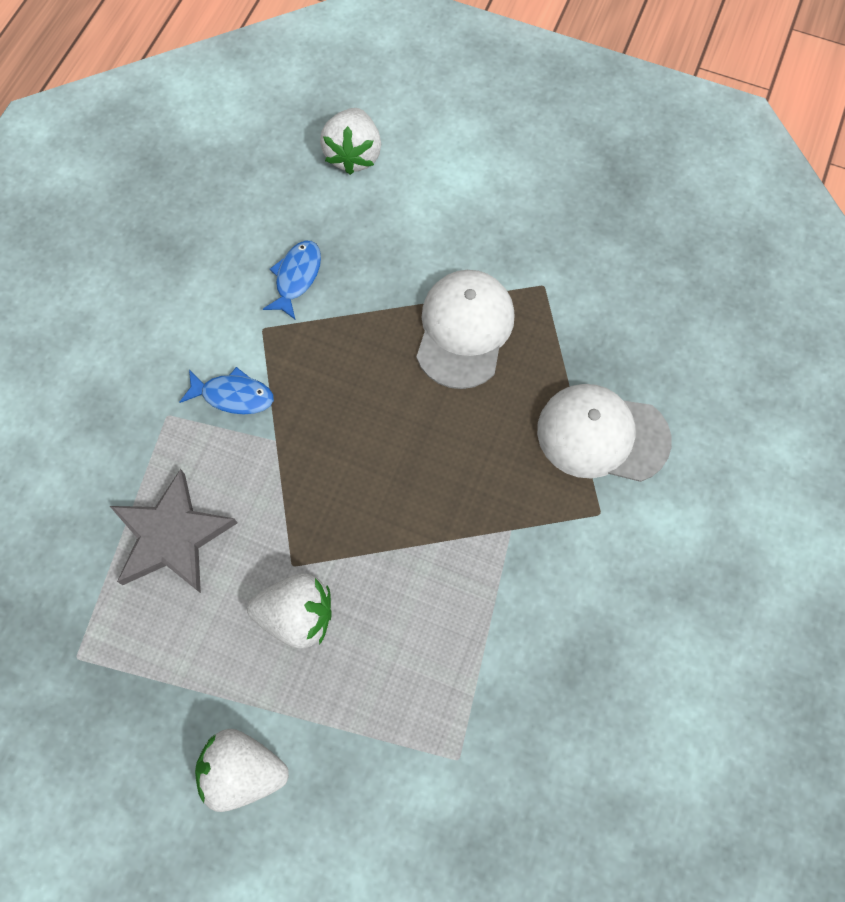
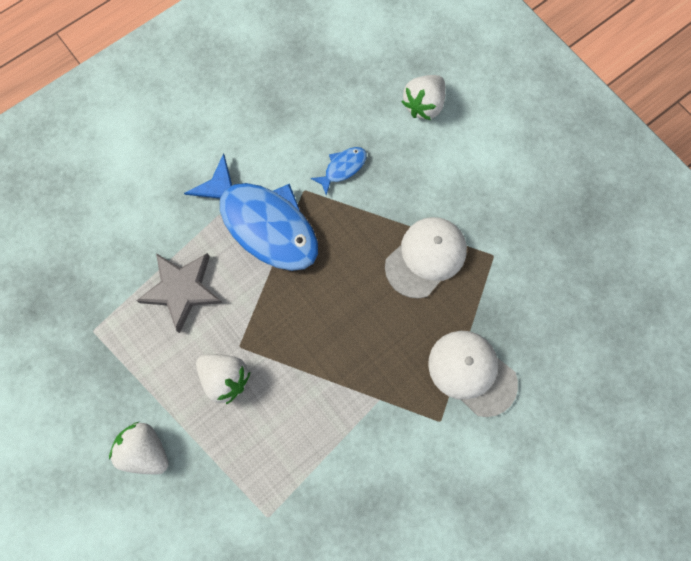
camera: 30 degrees right, 5 degrees up
(233, 395) = (263, 223): blue fish -> blue fish, size x2.35

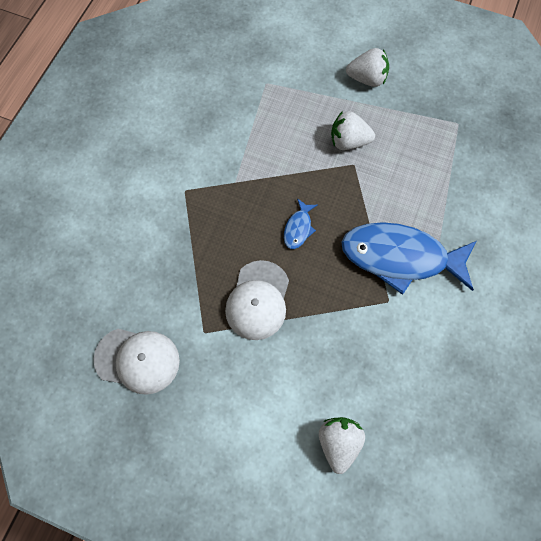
camera: 150 degrees right, 5 degrees down
(182, 289) = (421, 179): grey star -> none
(343, 168) = (370, 338): blue fish -> blue fish (298, 228)
(472, 372) = (178, 233): white cap -> white cap (137, 360)

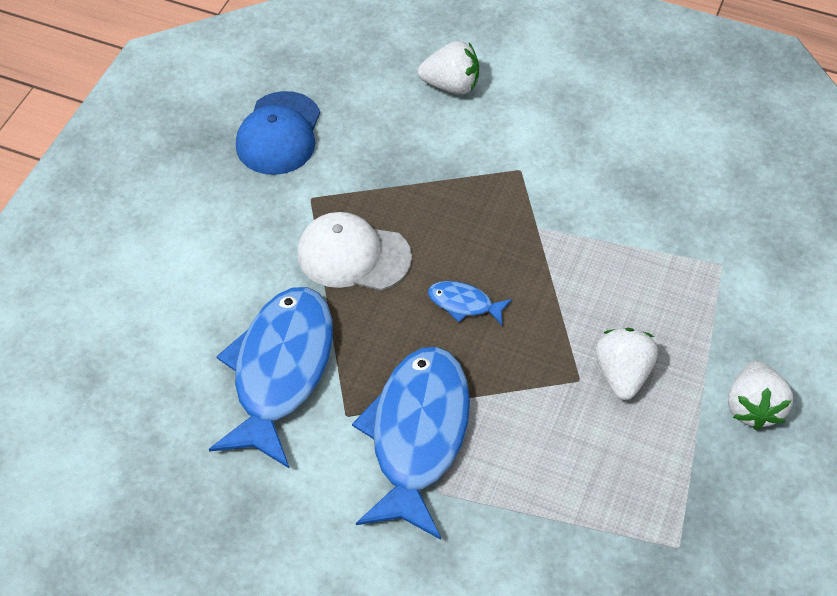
camera: 90 degrees right, 15 degrees down
(137, 360) = (279, 134): white cap -> blue cap
(338, 442) = (151, 344): white strawberry -> white strawberry (451, 85)
(357, 346) = (280, 371): none -> blue fish

